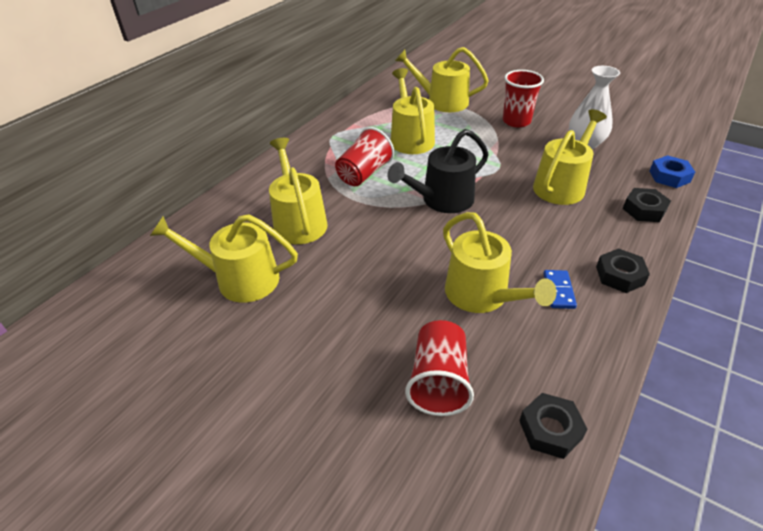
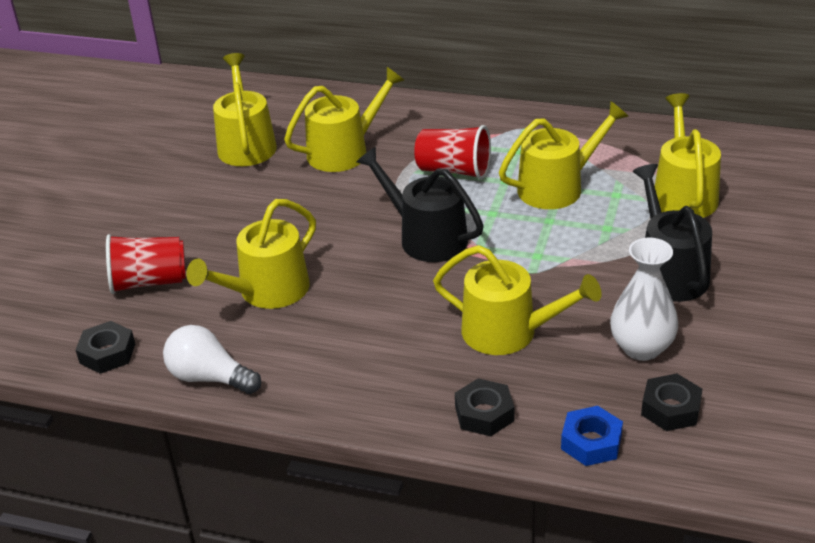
camera: 75 degrees right, 5 degrees down
(516, 121) = (669, 272): red cup -> black watering can
(558, 291) = (291, 345): blue domino -> none
(596, 349) = (209, 378): none -> white light bulb
(619, 275) = (332, 392): black nut -> black nut (670, 409)

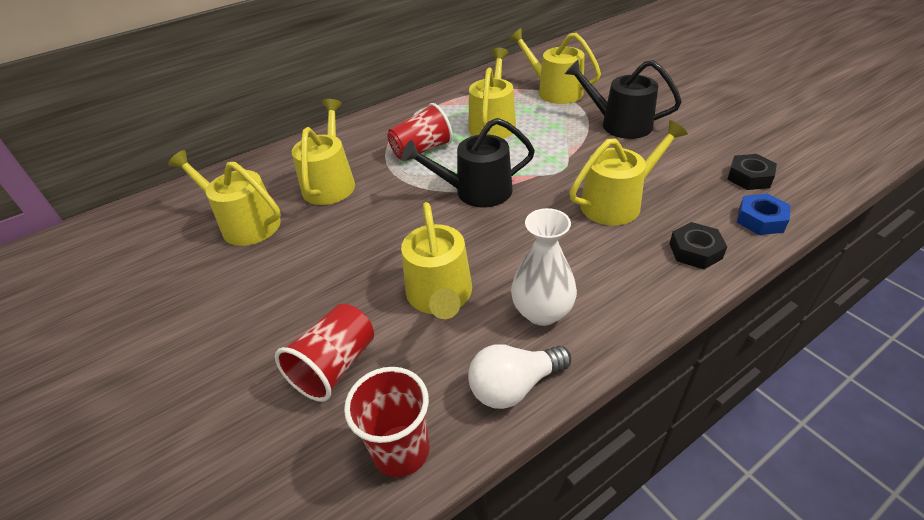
camera: 50 degrees left, 5 degrees up
(107, 353) = (401, 450): black nut -> red cup
(641, 348) = (682, 162): white vase -> white vase (542, 312)

